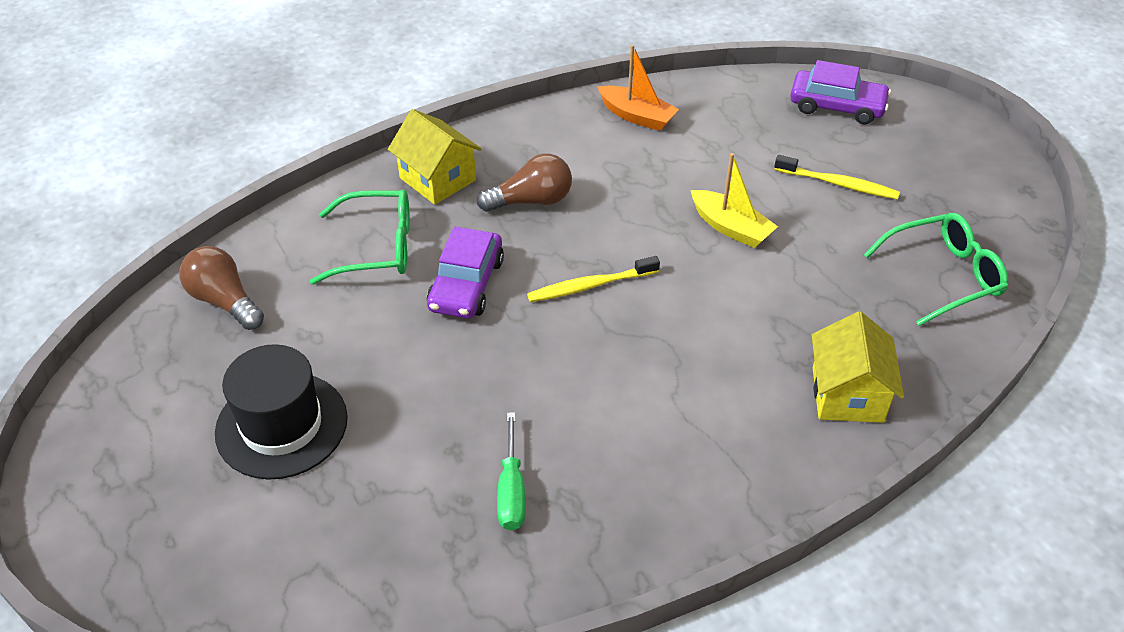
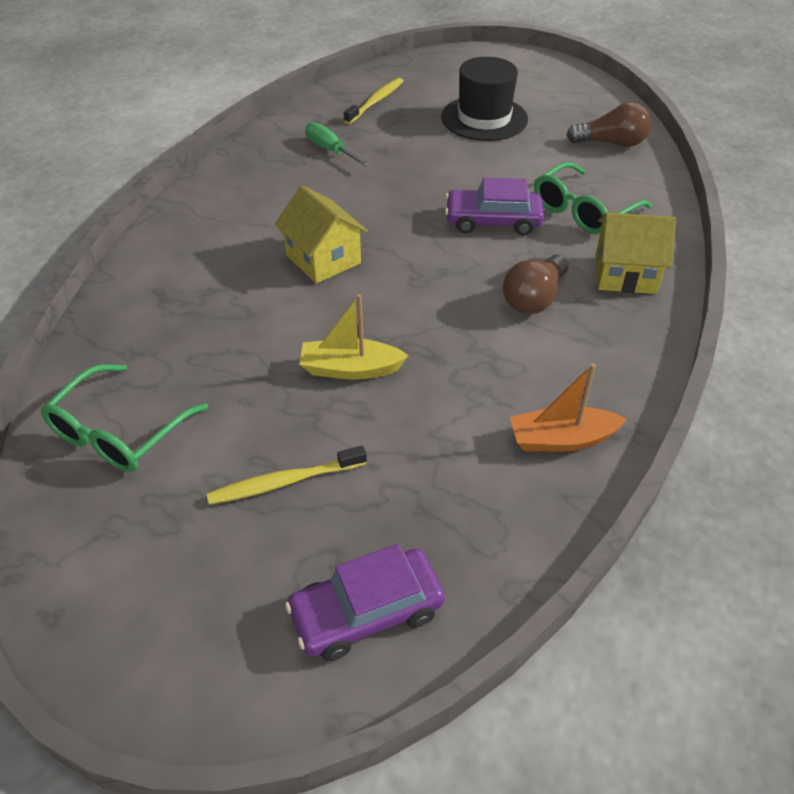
camera: 140 degrees right, 0 degrees up
(466, 284) = (493, 221): purple car -> purple car turned 60 degrees counterclockwise
(590, 286) = (411, 263): yellow toothbrush -> yellow toothbrush (376, 101)
(847, 394) = (158, 290): yellow house -> yellow house (323, 259)

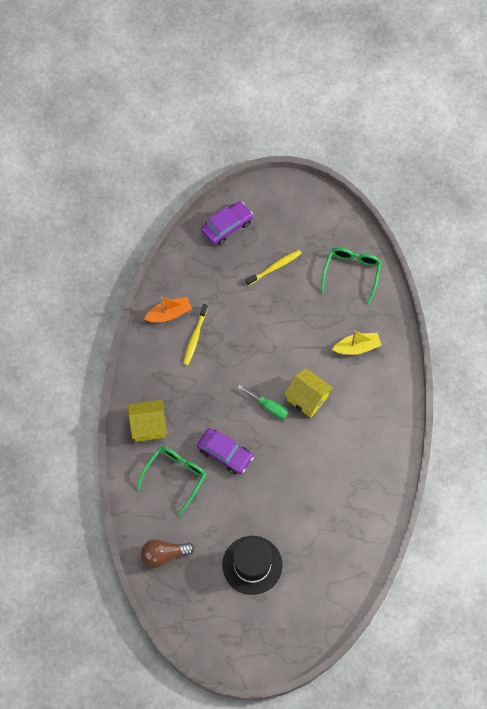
camera: 165 degrees right, 20 degrees up
(330, 150) = (340, 500): green screwdriver -> green screwdriver (268, 406)
(350, 369) = (268, 329): yellow boat -> yellow boat (357, 347)
(376, 101) = (331, 568): yellow toothbrush -> yellow toothbrush (195, 337)
(493, 221) = (225, 453): purple car -> purple car turned 45 degrees clockwise
(534, 298) = (192, 396): brown light bulb -> none

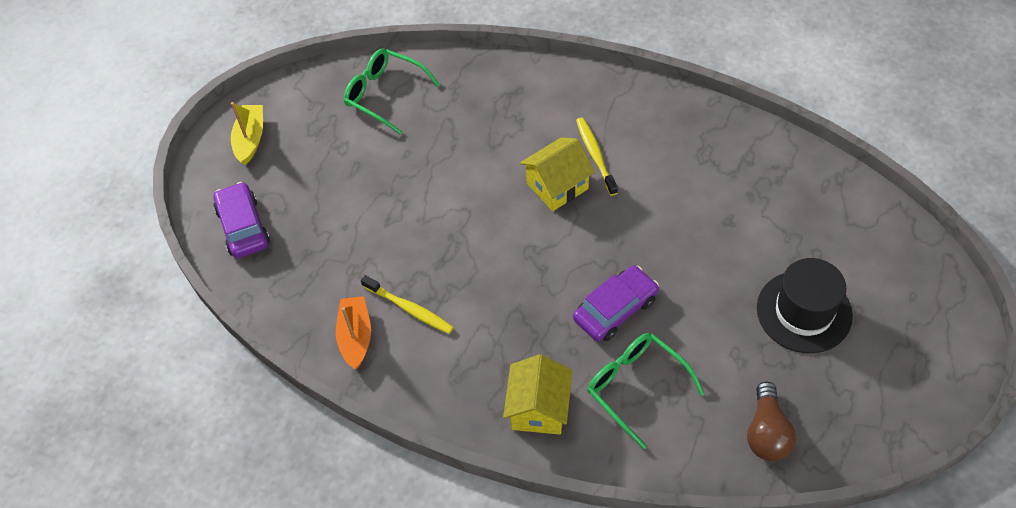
camera: 70 degrees left, 10 degrees down
(268, 406) = (555, 237): green screwdriver -> none
(275, 267) = (337, 181): yellow toothbrush -> yellow toothbrush (595, 155)
(357, 347) = (499, 112): yellow boat -> yellow boat (250, 139)

